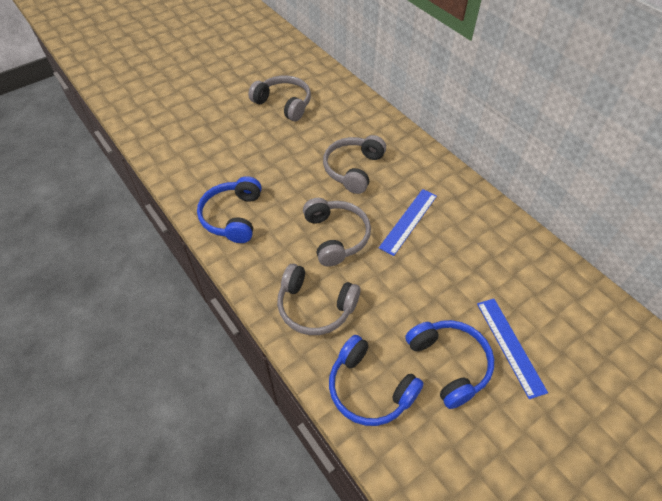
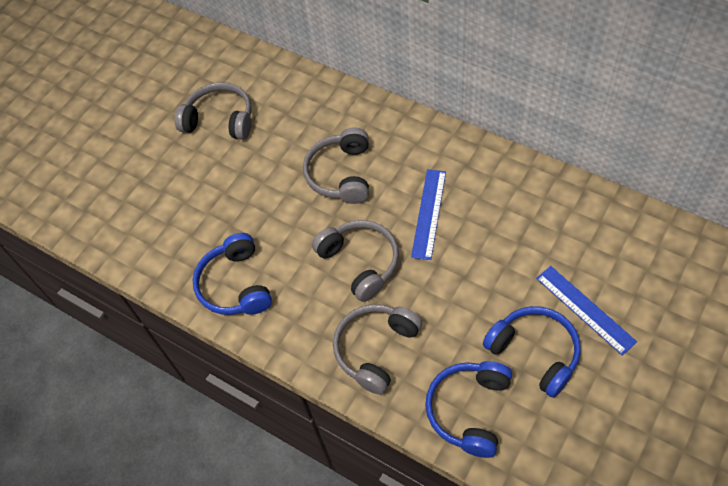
camera: 15 degrees left, 5 degrees up
(315, 306) = (376, 349): grey headphones -> grey headphones turned 120 degrees clockwise
(369, 388) = (469, 410): blue headphones -> blue headphones turned 90 degrees clockwise

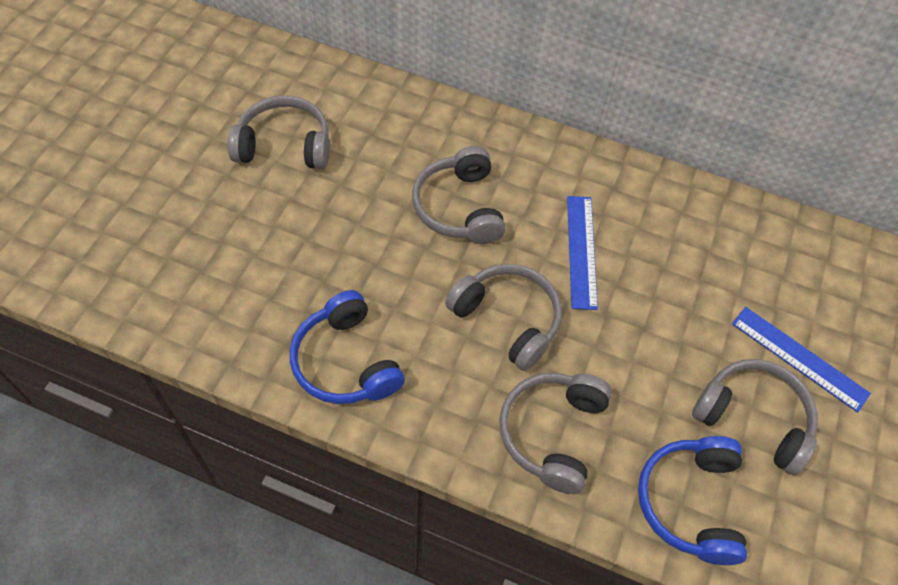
camera: 20 degrees left, 0 degrees up
(534, 353) = (753, 419): blue headphones -> grey headphones

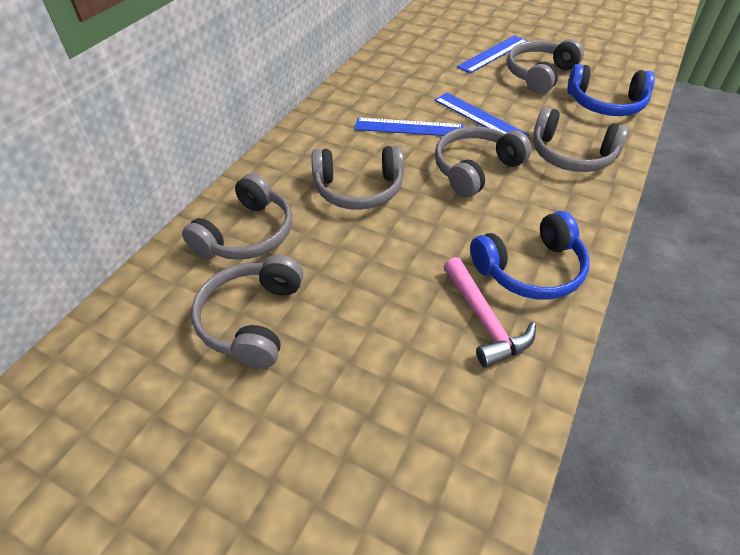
camera: 80 degrees left, 10 degrees down
(279, 315) = (484, 320): none -> pink hammer
(386, 126) = (247, 234): none -> grey headphones
(619, 330) = (479, 117): none -> blue ruler

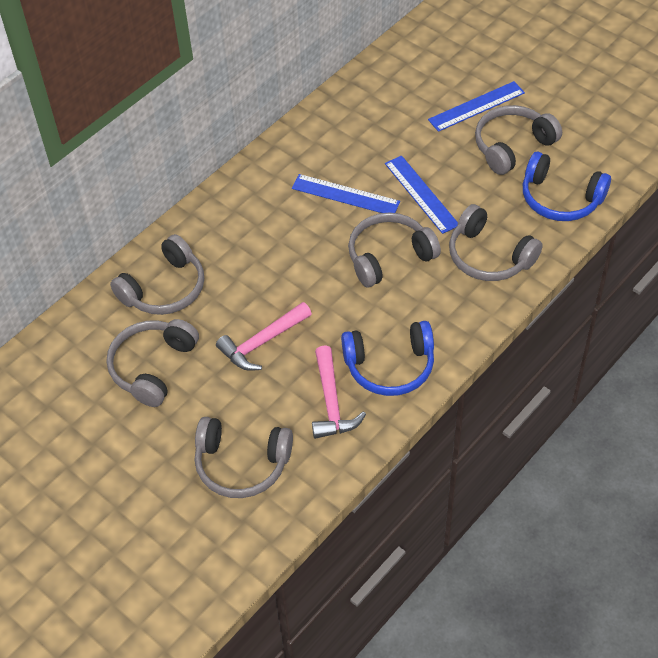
camera: 15 degrees right, 5 degrees up
(358, 189) = (273, 259): grey headphones -> grey headphones (242, 464)
(376, 270) = (262, 342): none -> pink hammer

